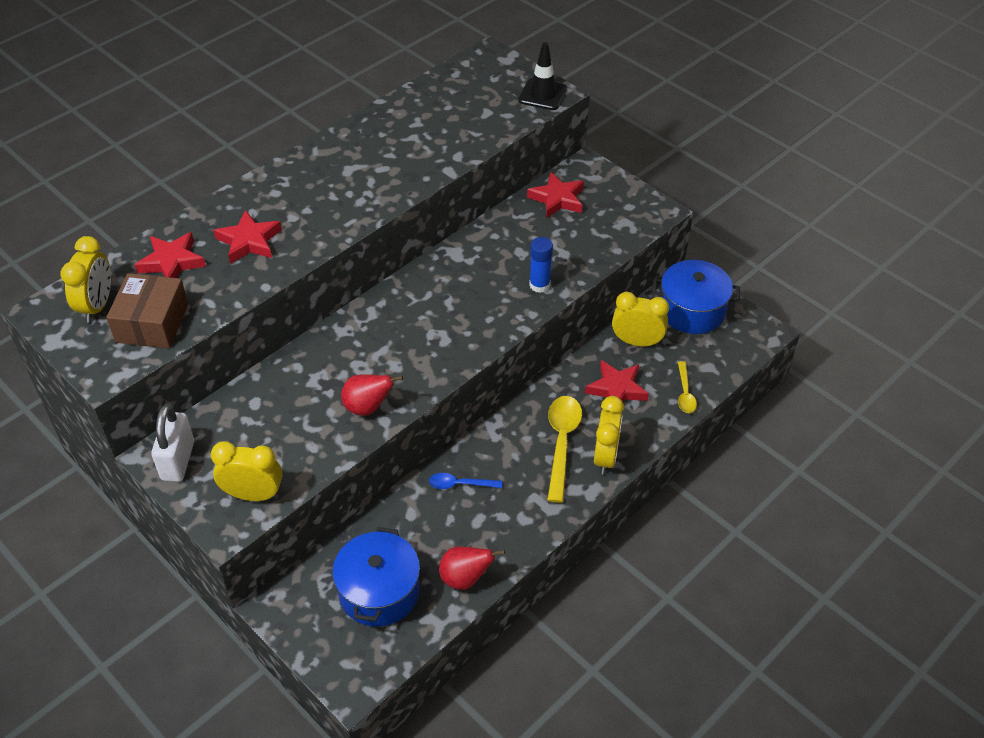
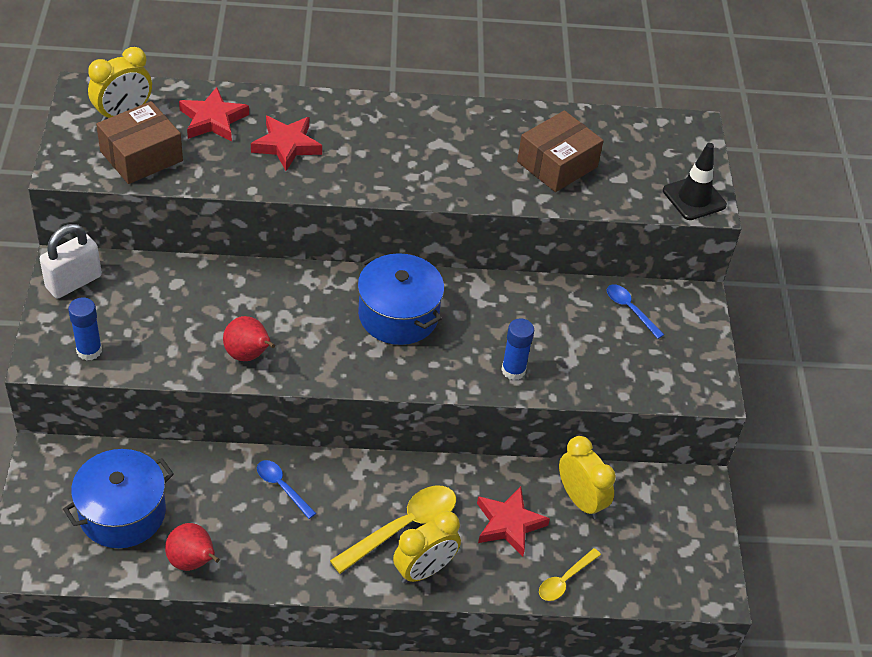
camera: 40 degrees right, 0 degrees up
(253, 495) = (89, 350): yellow clock -> blue glue stick
(439, 130) = (557, 164): none -> brown box
(557, 199) = (630, 309): red star -> blue spoon
(692, 310) = (669, 516): blue pot -> blue pot (398, 315)

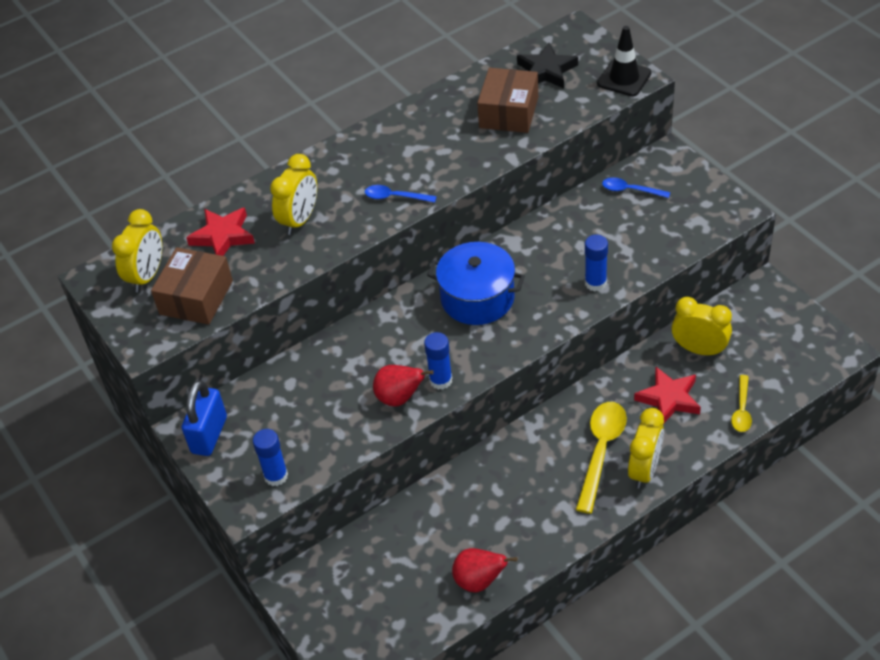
camera: 25 degrees left, 0 degrees up
(74, 282) = (209, 435): white padlock -> blue padlock
(122, 513) = (392, 585): blue pot -> none
(282, 487) = (489, 484): blue spoon -> blue spoon (395, 197)
(286, 145) = (300, 220): red star -> yellow clock
(296, 363) = (441, 380): none -> blue glue stick
(630, 148) = (546, 71): none -> black star

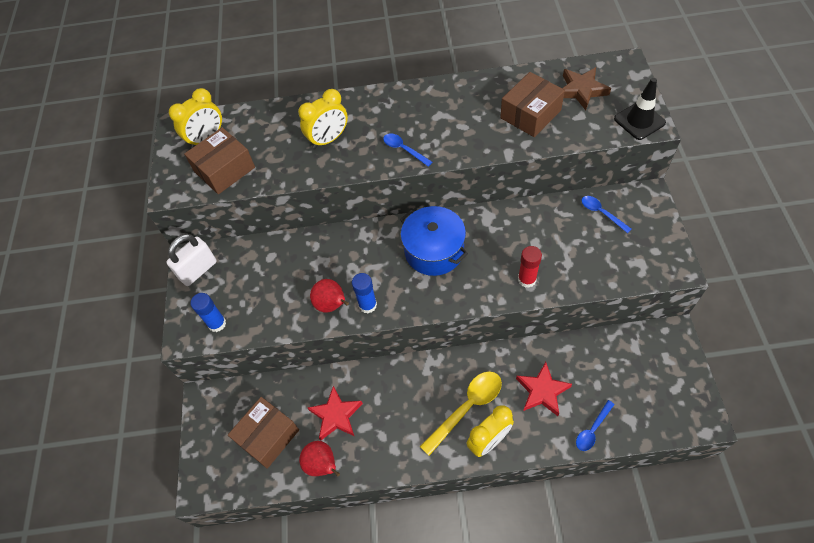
camera: 30 degrees right, 10 degrees up
(209, 435) = (198, 270): blue padlock -> white padlock
(223, 236) = (272, 130): red star -> red star (336, 415)
(395, 586) = (268, 436): none -> brown box
(546, 71) = (581, 90): black star -> brown star
(595, 283) = (527, 279): blue glue stick -> red glue stick
(699, 349) = (590, 362): yellow clock -> none
(741, 410) = (592, 430): yellow spoon -> blue spoon

